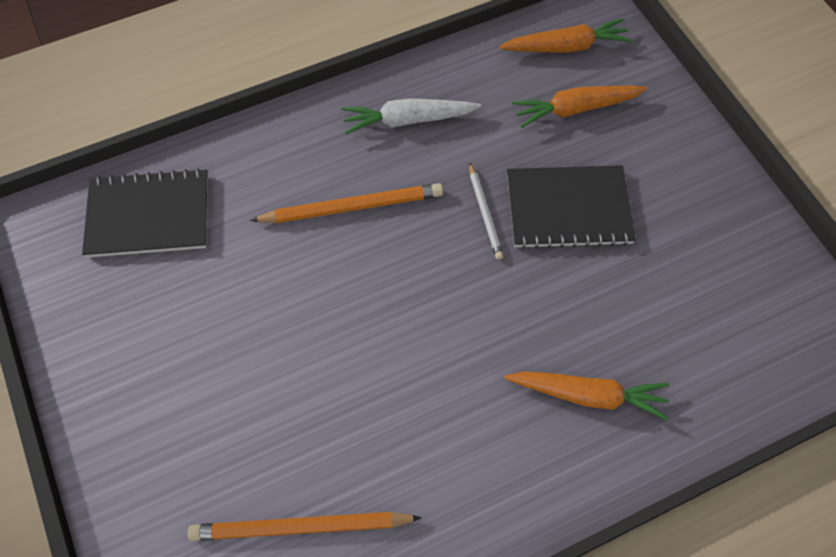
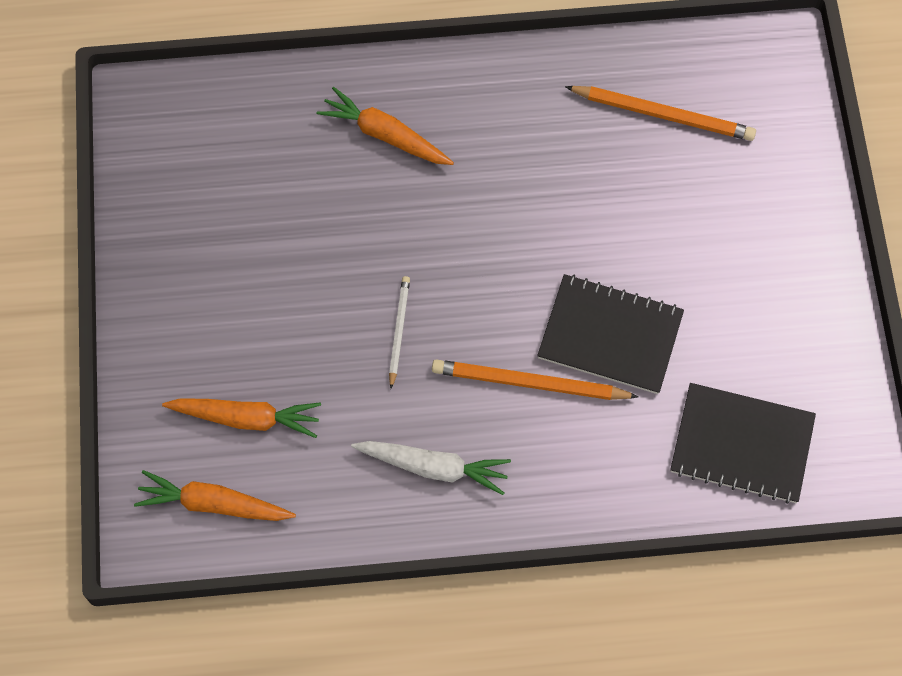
camera: 160 degrees left, 5 degrees up
(568, 208) = (314, 308): black notebook -> black notebook (610, 336)

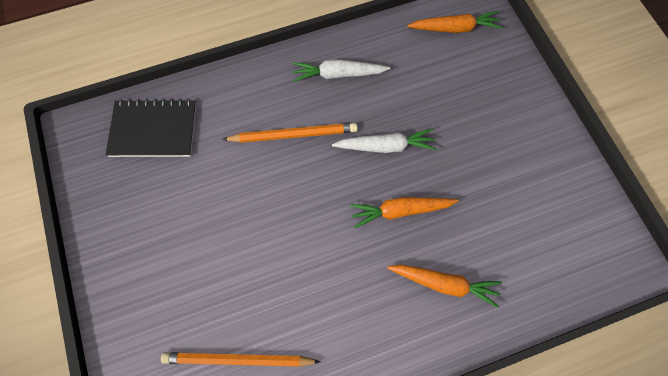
camera: 165 degrees right, 0 degrees up
(246, 418) = (457, 75): orange carrot -> orange carrot (400, 211)
(398, 331) = (385, 146): white pencil -> white carrot
(610, 336) = (248, 177): black notebook -> none

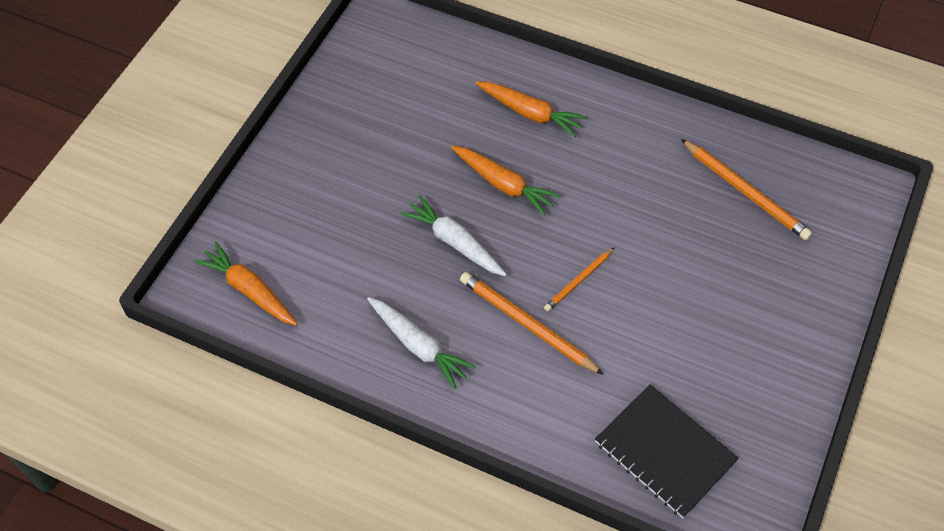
camera: 135 degrees left, 10 degrees down
(289, 187) = (578, 281): none -> orange pencil
(444, 284) = (530, 113): orange carrot -> orange carrot turned 150 degrees clockwise

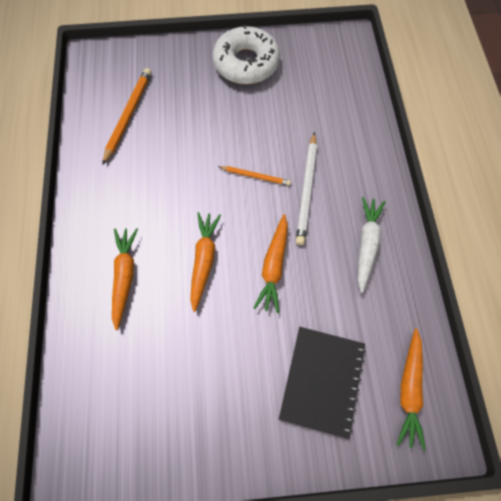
camera: 120 degrees left, 10 degrees up
(454, 242) = (273, 266): white carrot -> orange carrot
(527, 324) = (307, 190): orange pencil -> white pencil
(665, 452) = (337, 88): black notebook -> black notebook (322, 381)
(770, 360) = (246, 63): none -> white donut

